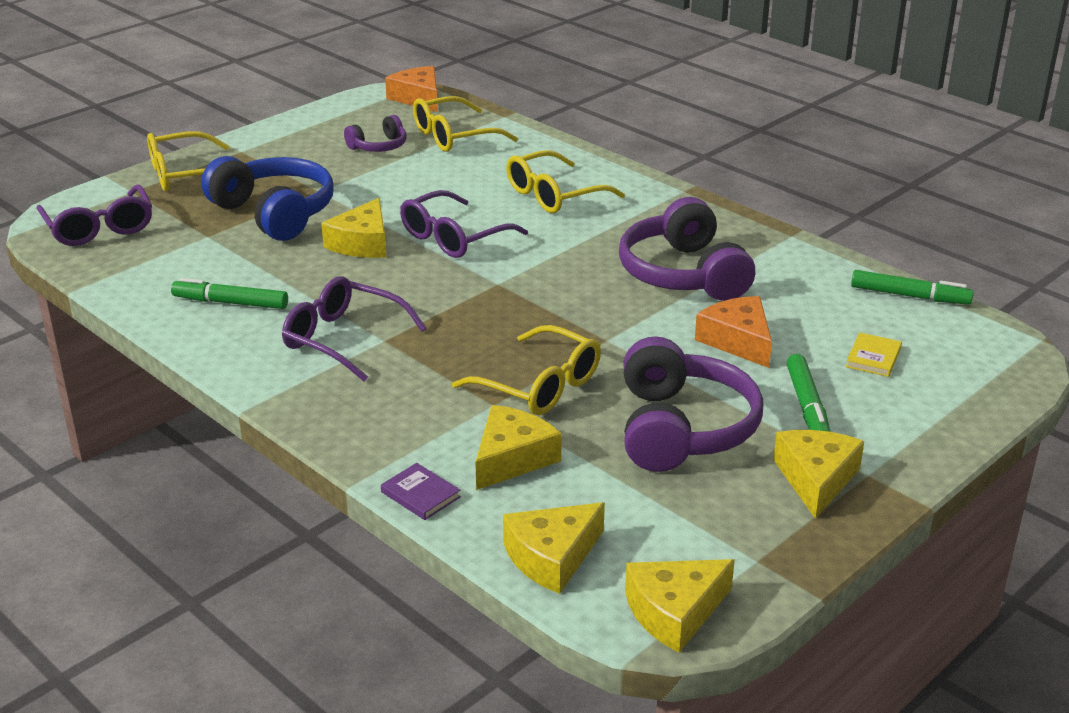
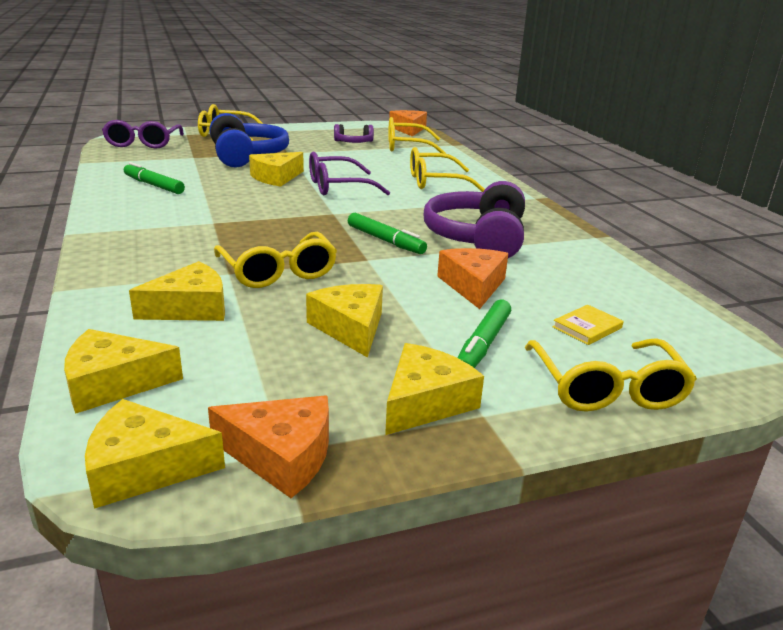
camera: 25 degrees right, 5 degrees down
(343, 339) = (189, 216): purple glasses -> none
(420, 494) = (91, 310): purple book -> none
(682, 428) = (350, 328): purple headphones -> yellow cheese
(760, 564) = (281, 455): none -> orange cheese
(909, 296) = (667, 295): green marker -> green marker (385, 241)
(934, 416) = (606, 388): none -> yellow glasses

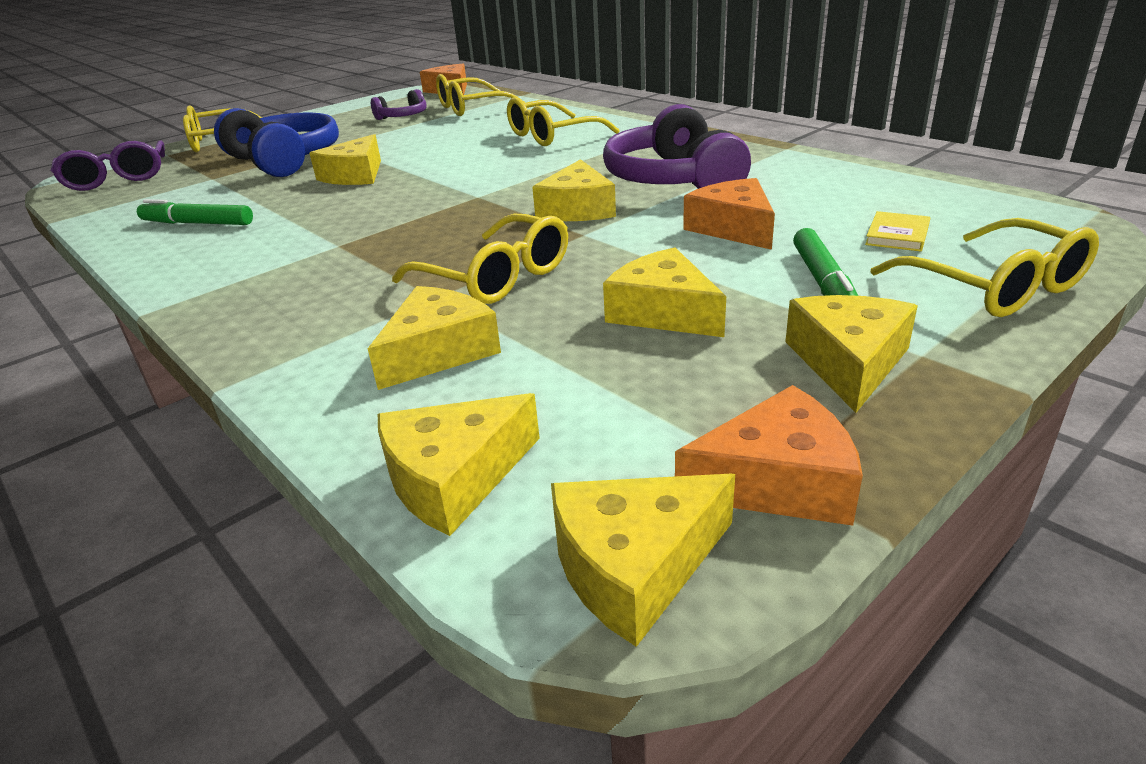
camera: 20 degrees left, 5 degrees up
(338, 187) = (446, 167): purple glasses -> none
(385, 241) = (577, 209): green marker -> yellow cheese

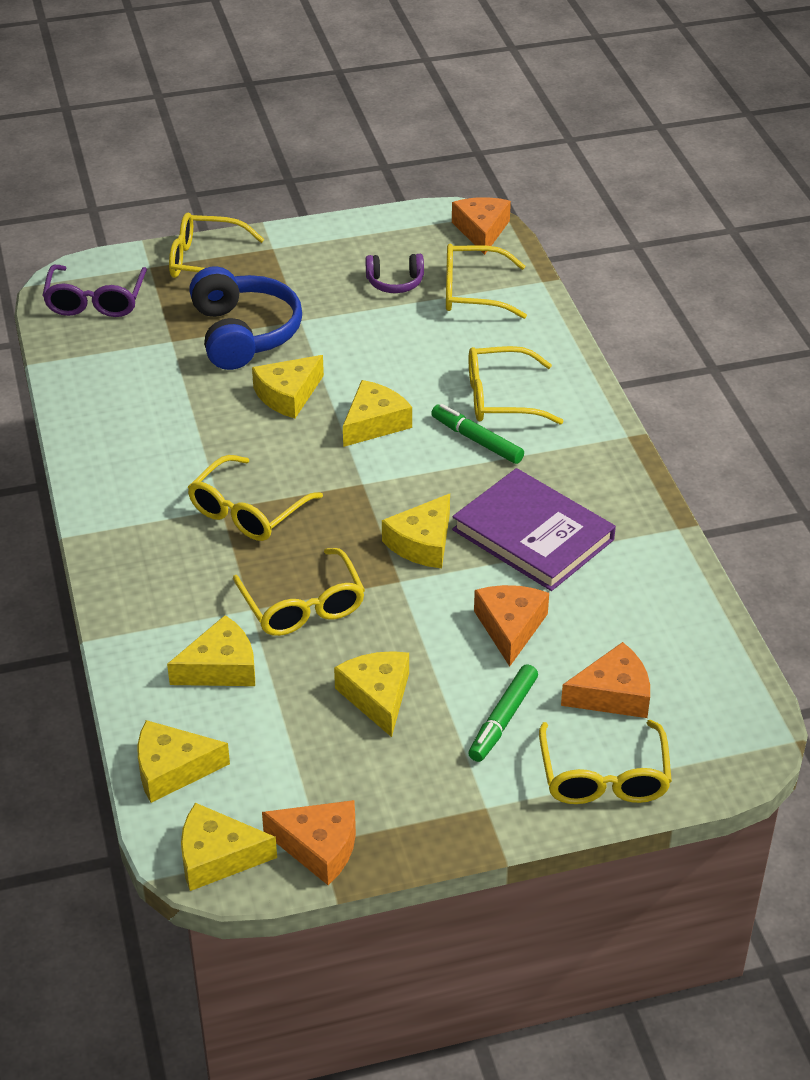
camera: 25 degrees right, 10 degrees up
(197, 223) = (135, 422): green marker -> green marker (477, 440)
(370, 239) = (248, 511): none -> yellow glasses
(673, 180) = (533, 535): purple headphones -> purple book
(848, 362) = (438, 792): yellow cheese -> yellow cheese (374, 423)
(897, 235) = (613, 694): yellow book -> orange cheese

